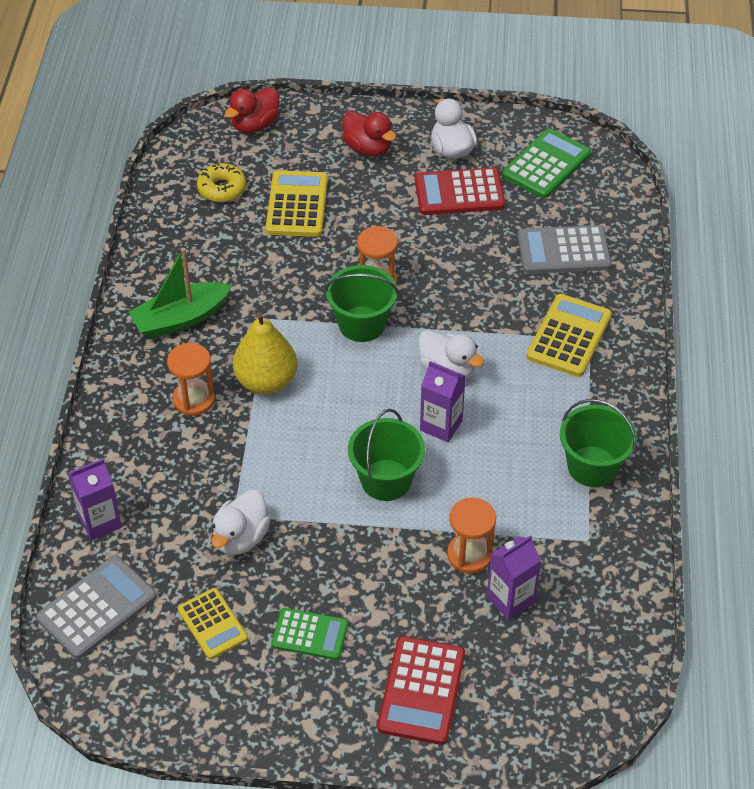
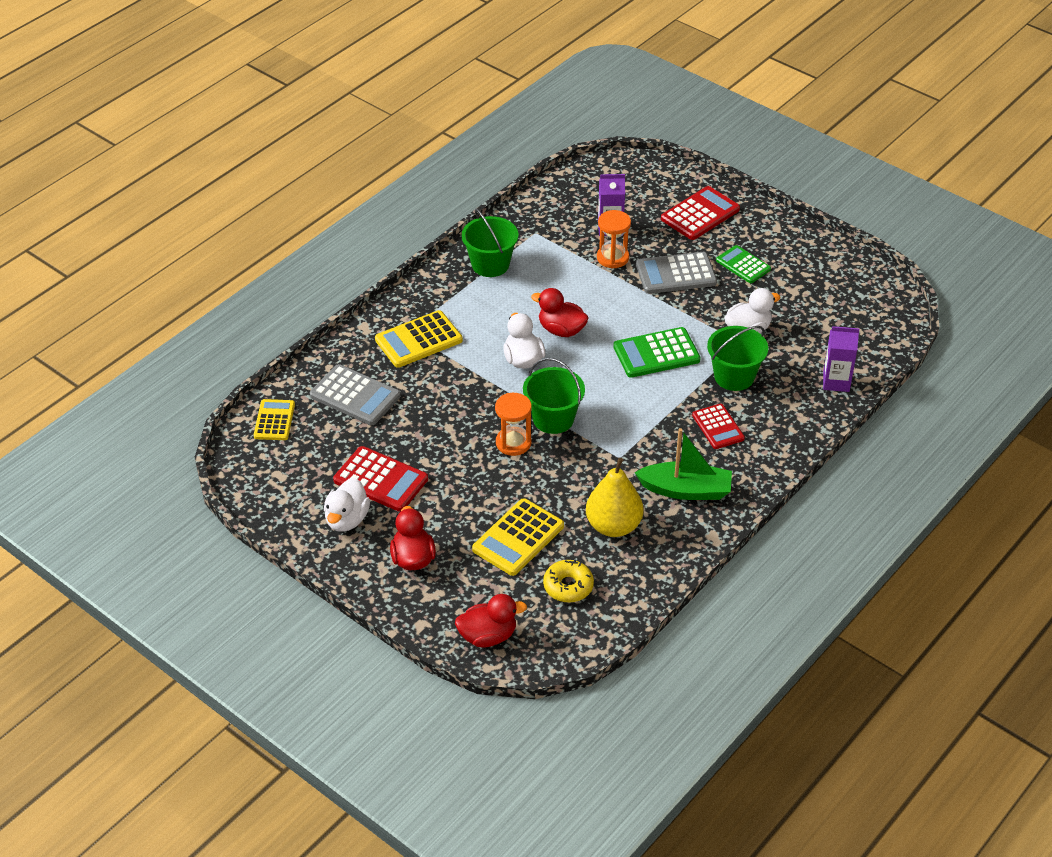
camera: 145 degrees left, 5 degrees down
(97, 608) = (867, 336): grey calculator -> grey calculator (676, 274)
(194, 399) = (718, 427): orange hourglass -> red calculator
(212, 624) = (799, 296): yellow calculator -> yellow calculator (274, 420)
(266, 381) = (656, 414): yellow pear -> yellow pear (613, 526)
(386, 480) = (627, 317): green bucket -> green bucket (734, 376)
(441, 425) = (561, 330): purple carton -> red duck
(546, 164) = (288, 467): green calculator -> green calculator (656, 353)

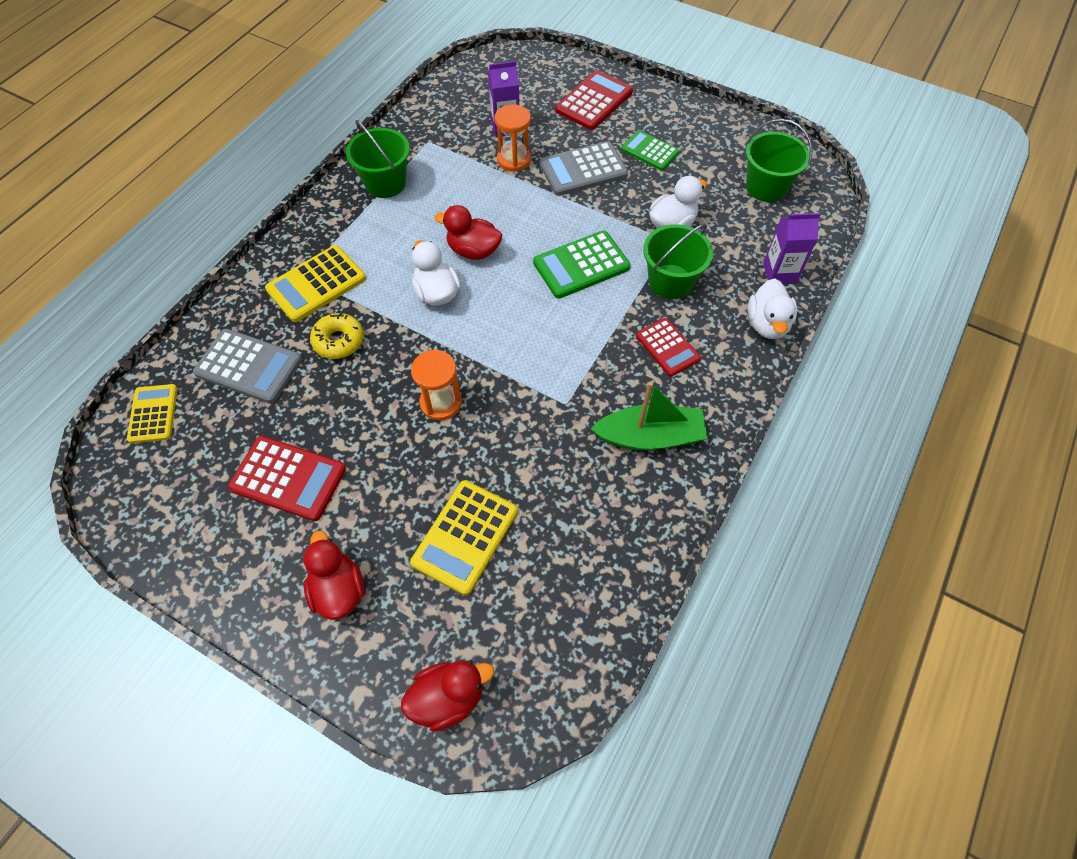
camera: 10 degrees left, 15 degrees up
(347, 519) = (250, 544): white duck -> white duck (767, 324)
(553, 419) = (482, 364): green bucket -> green bucket (766, 187)
(568, 586) = (537, 600): yellow donut -> yellow donut (339, 341)
(613, 526) = (576, 500): yellow pear -> none

